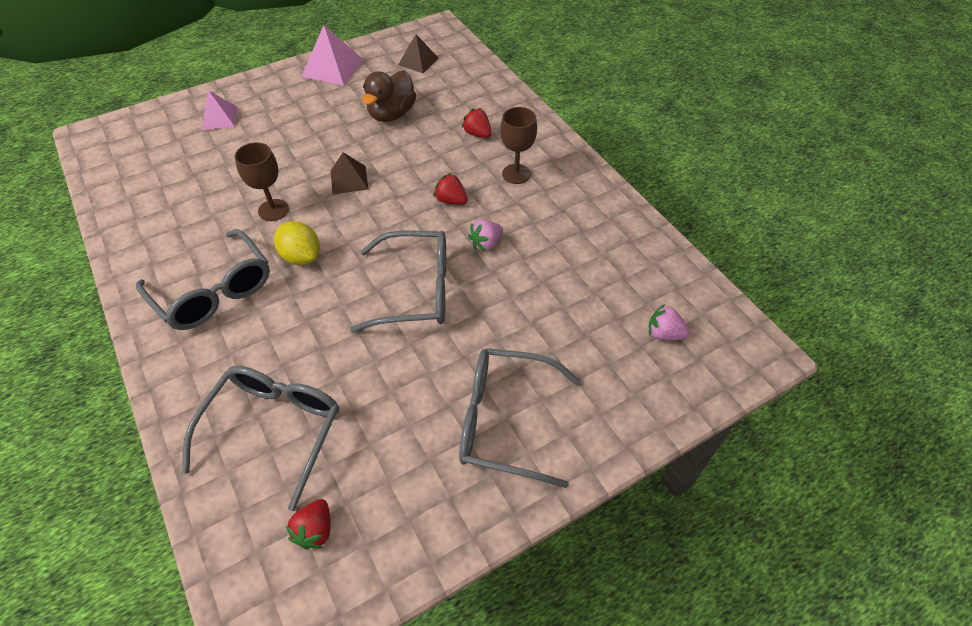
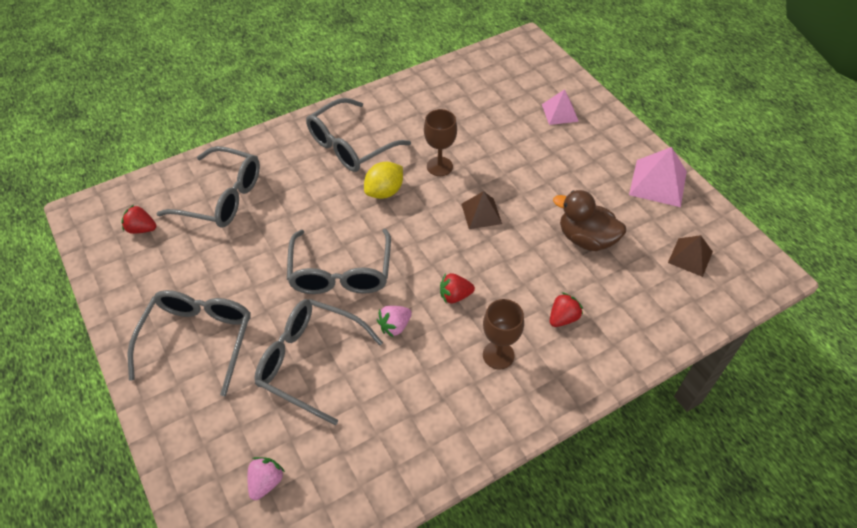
camera: 90 degrees right, 0 degrees up
(451, 200) = (455, 296): red strawberry -> red strawberry turned 135 degrees counterclockwise
(486, 244) = (395, 326): pink strawberry -> pink strawberry turned 90 degrees counterclockwise
(529, 310) = (309, 361): none -> grey glasses

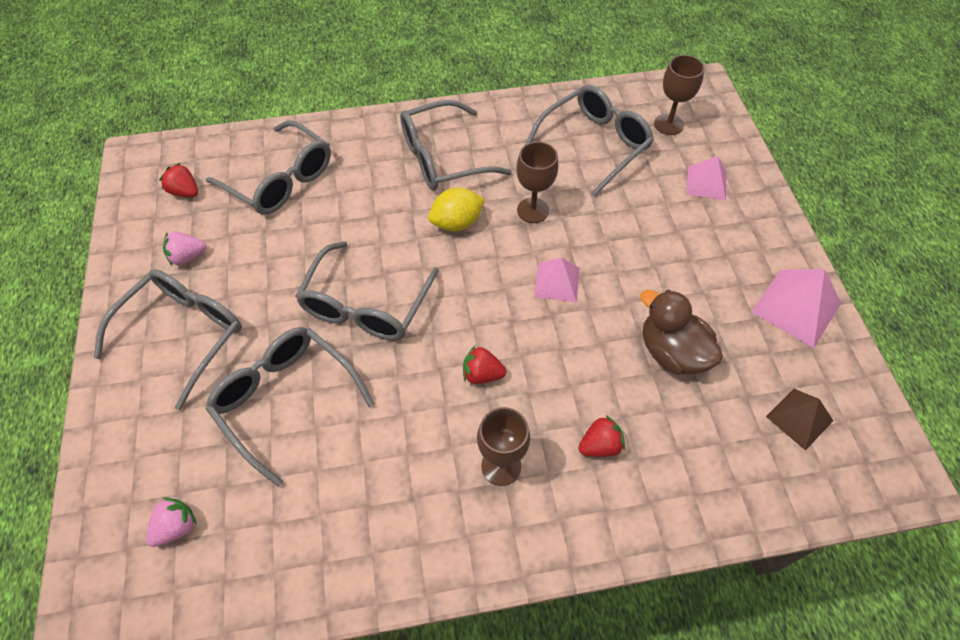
camera: 20 degrees right, 5 degrees up
(395, 326) = (397, 389): pink strawberry -> pink strawberry (187, 257)
(465, 105) = (595, 144): none -> grey glasses
(481, 213) = (557, 282): brown pyramid -> pink pyramid
(514, 77) = (668, 124): none -> brown goblet

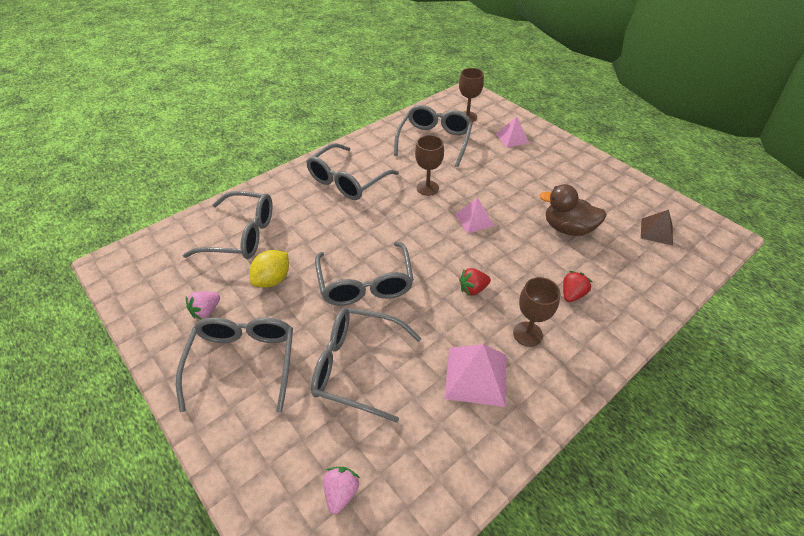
camera: 30 degrees left, 10 degrees down
(185, 192) = (170, 271): red strawberry -> none
(456, 223) = (386, 213): yellow lemon -> yellow lemon (273, 279)
(796, 307) = (608, 179): pink pyramid -> pink pyramid (476, 375)

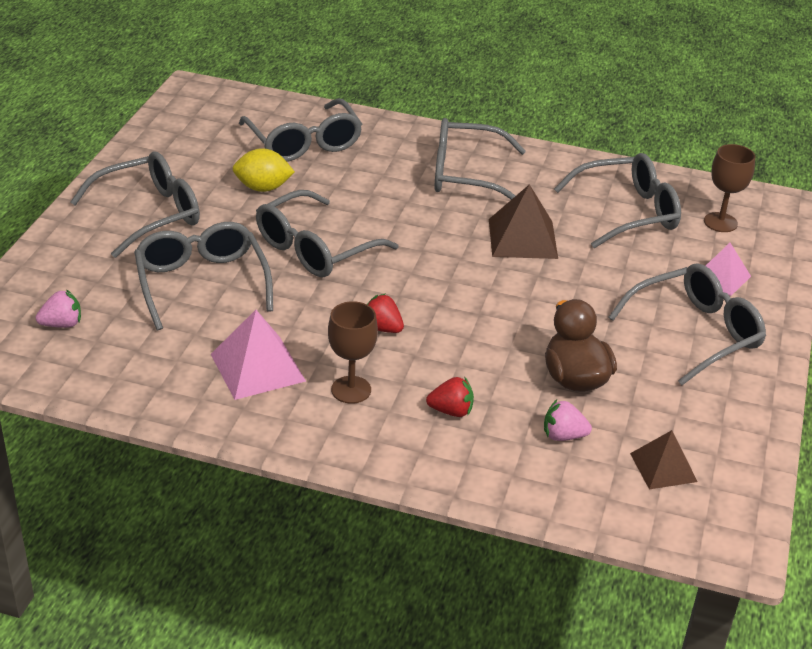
camera: 55 degrees right, 10 degrees down
(206, 311) = (188, 167): pink strawberry -> pink strawberry (563, 436)
(427, 188) = (522, 238): brown goblet -> brown pyramid
(474, 220) = (504, 294): pink pyramid -> none
(552, 168) = (696, 333): none -> grey glasses

